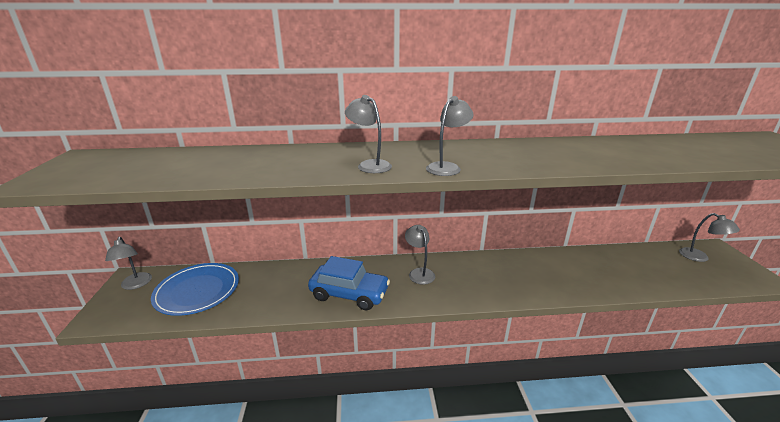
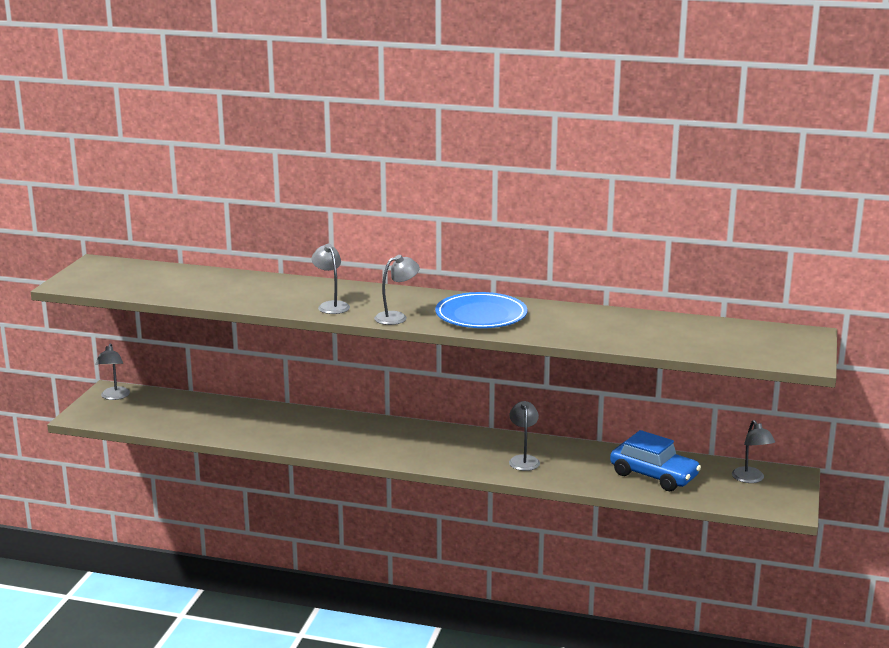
camera: 20 degrees right, 5 degrees down
(197, 291) = (169, 411): blue plate -> blue plate (481, 315)
(349, 294) = (312, 439): blue car -> blue car (654, 475)
(419, 272) = (398, 435): grey lamp -> grey lamp (523, 460)

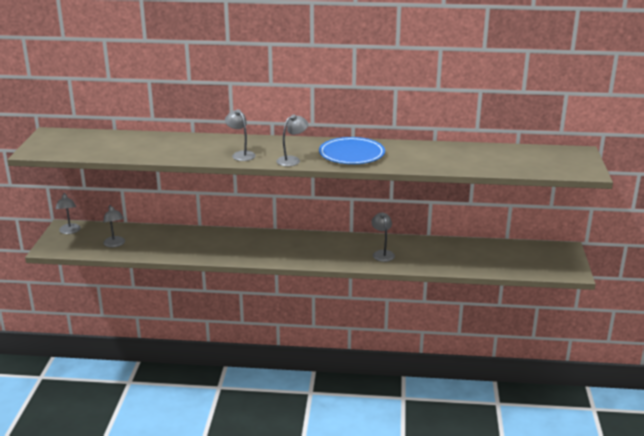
camera: 10 degrees left, 5 degrees up
(654, 475) = (474, 257): blue car -> none
(751, 479) = (539, 253): grey lamp -> grey lamp (115, 244)

